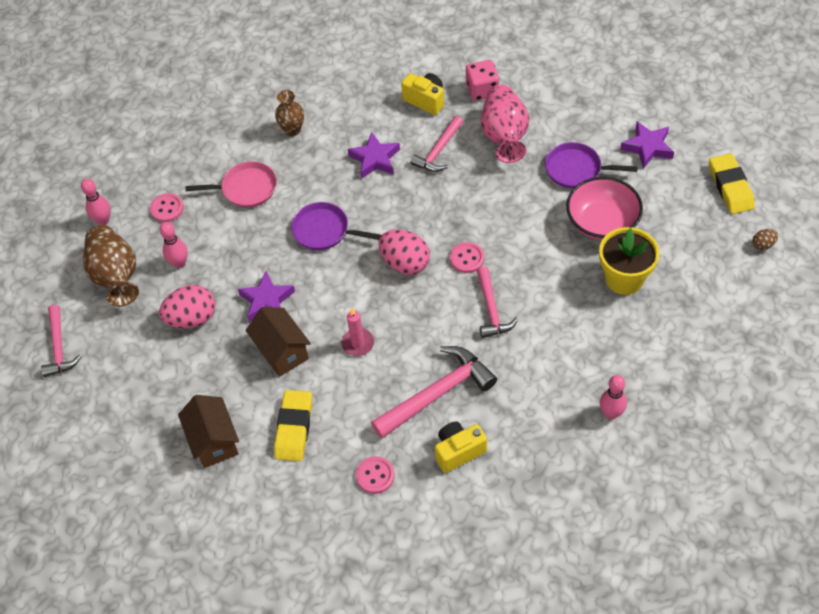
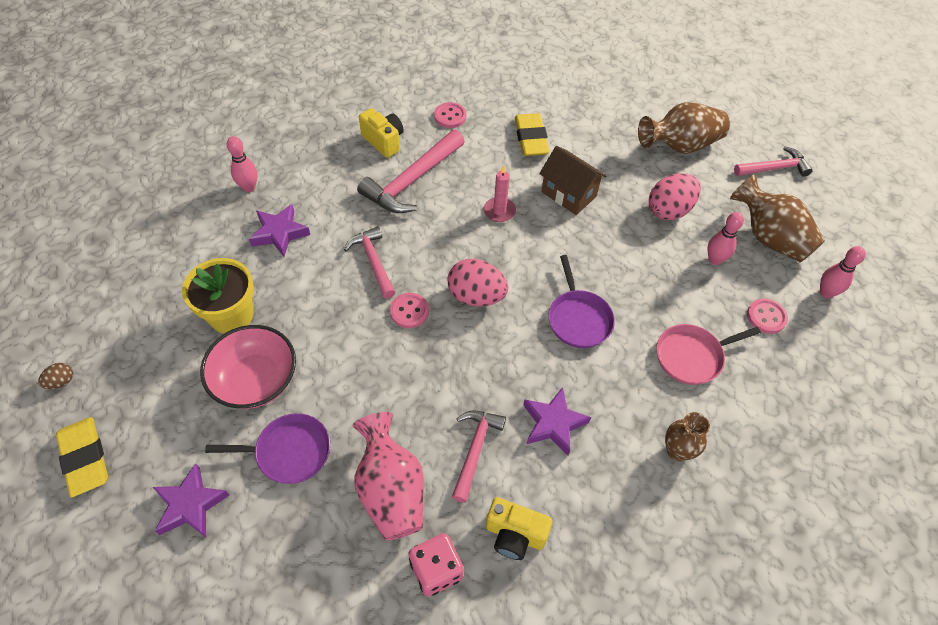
camera: 160 degrees right, 0 degrees up
(59, 348) = (774, 168): pink hammer -> pink hammer turned 105 degrees clockwise
(138, 392) = (680, 145): none -> brown vase
(214, 441) = (594, 121): brown house -> none
(267, 301) = (605, 236): purple star -> purple star (279, 233)
(324, 230) = (578, 319): purple pan -> purple pan turned 75 degrees clockwise
(458, 451) = (384, 141): yellow camera -> yellow camera turned 90 degrees counterclockwise

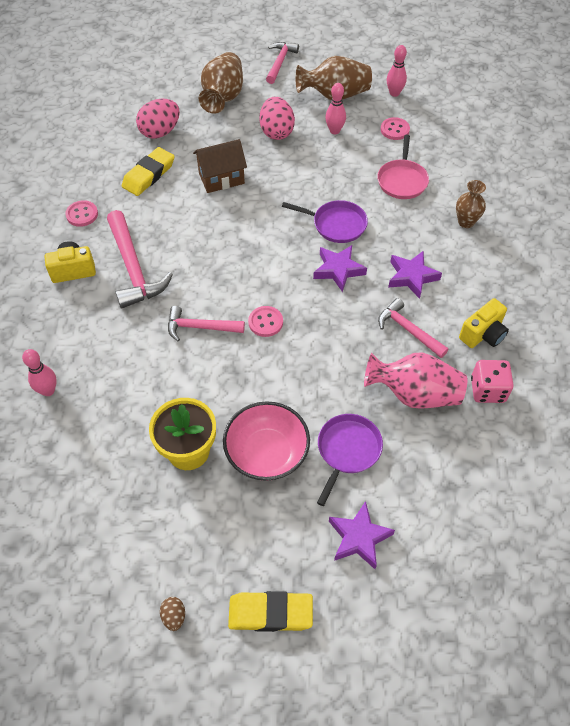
camera: 60 degrees left, 0 degrees up
(279, 233) = (121, 384): purple star -> purple star (338, 270)
(476, 296) = (278, 274): pink egg -> pink egg (160, 132)
(499, 211) = (207, 226): pink candle -> none
(531, 138) = (149, 175): yellow eraser -> yellow eraser turned 75 degrees counterclockwise

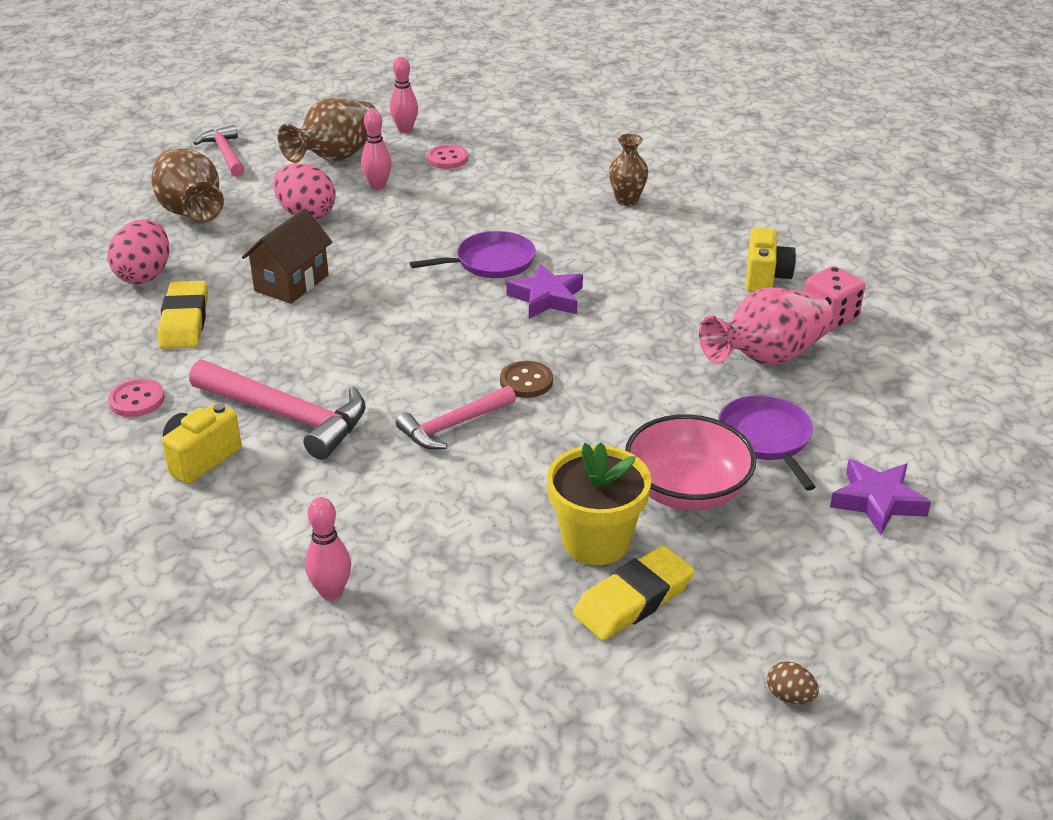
camera: 40 degrees left, 20 degrees down
(265, 322) = (526, 381): pink button -> brown button
(270, 613) = (883, 621): yellow eraser -> yellow eraser (633, 600)
(402, 180) = (514, 196): pink pan -> none
(408, 330) = (689, 310): pink hammer -> none
(412, 277) = (633, 267): purple star -> none

